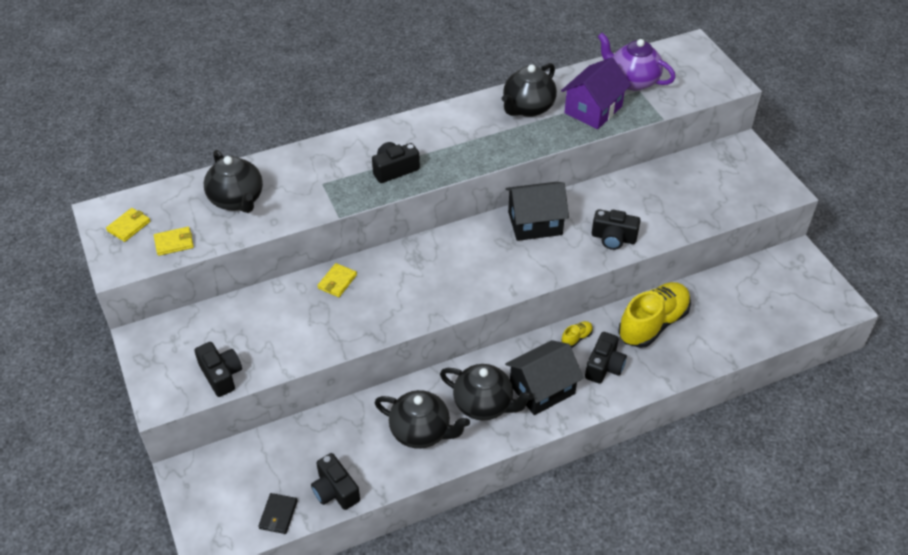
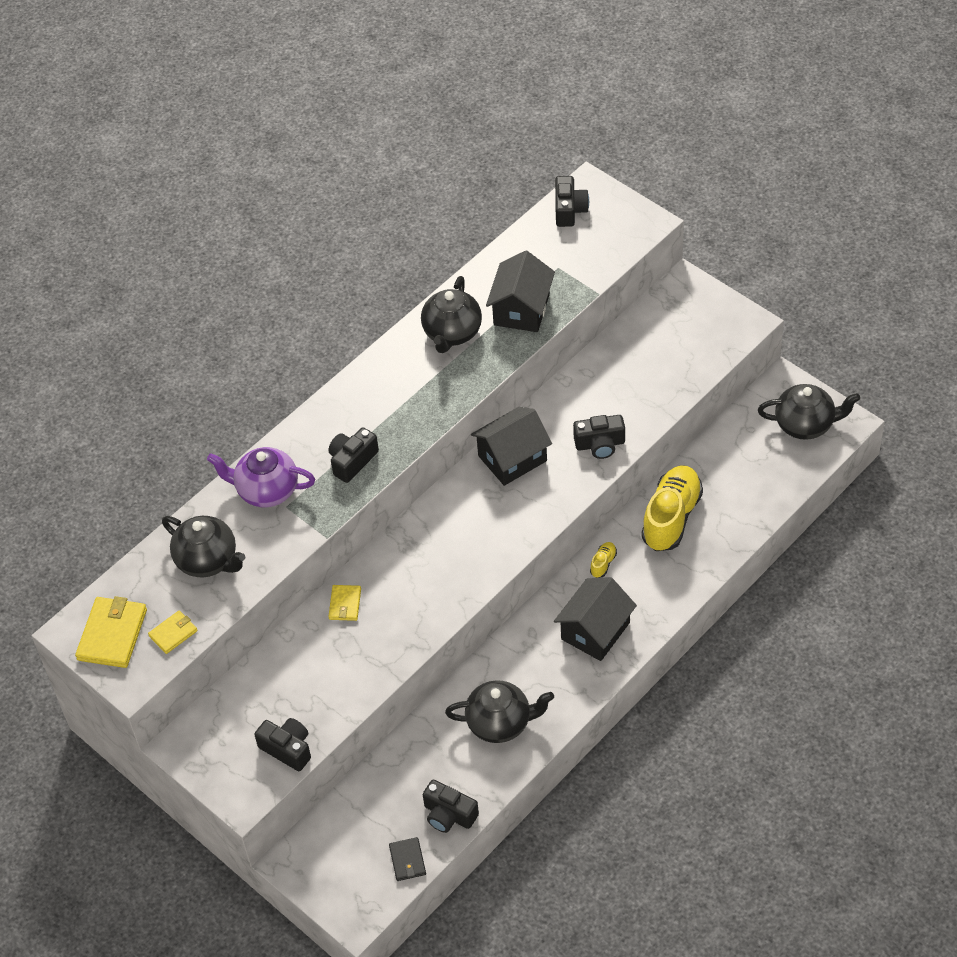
camera: 20 degrees left, 5 degrees up
(129, 226) = (112, 634): yellow wallet -> yellow wallet, size x1.78
(484, 405) = (547, 670): black teapot -> black teapot (805, 424)
(593, 110) = (521, 309): purple house -> black house
(604, 366) = (644, 582): black camera -> black camera (569, 210)
(632, 81) = (545, 257): purple teapot -> purple teapot (266, 490)

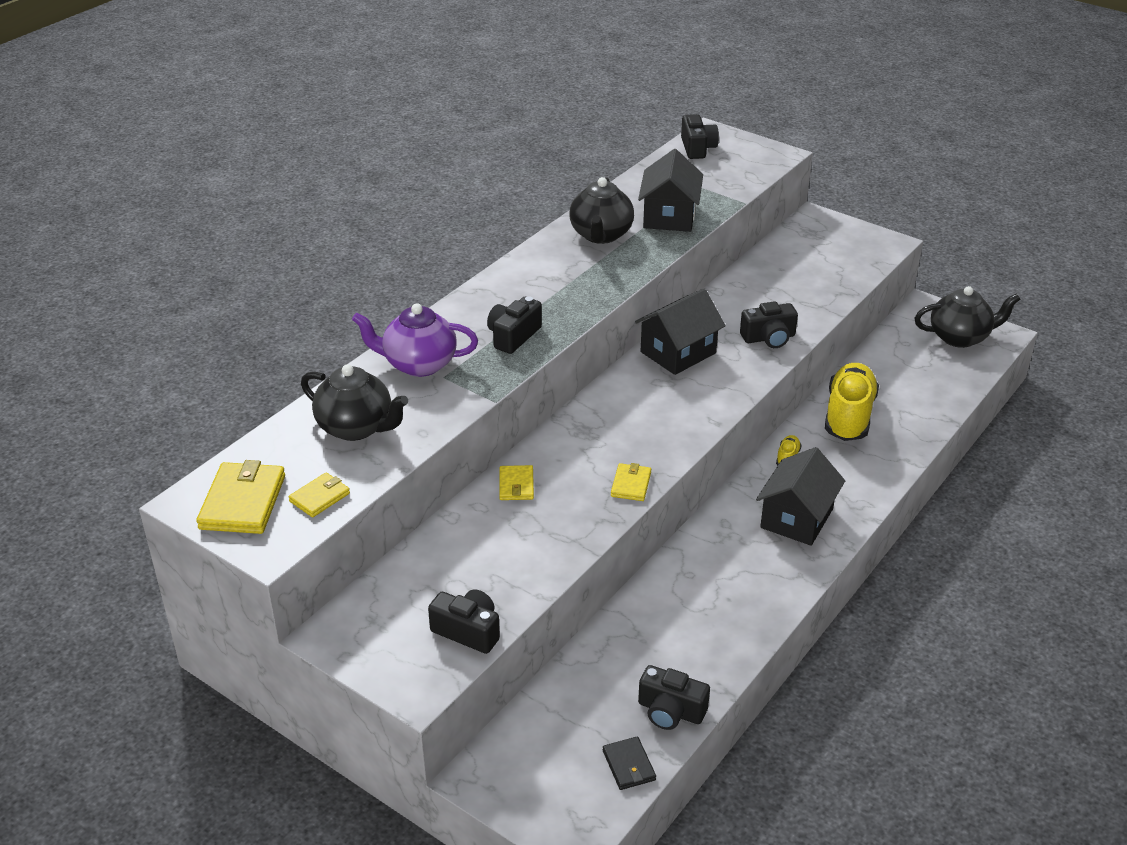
camera: 10 degrees left, 15 degrees down
(442, 609) = (631, 484): none -> yellow wallet
(500, 723) = (711, 611): black teapot -> none

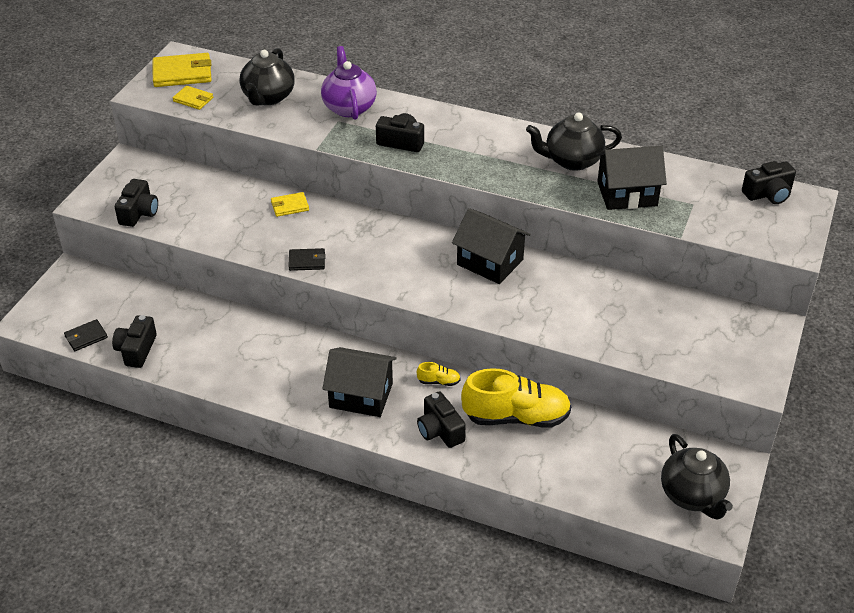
camera: 75 degrees right, 5 degrees up
(631, 484) = (307, 261): yellow wallet -> black wallet
(769, 338) = (538, 314): black camera -> black camera (440, 430)

